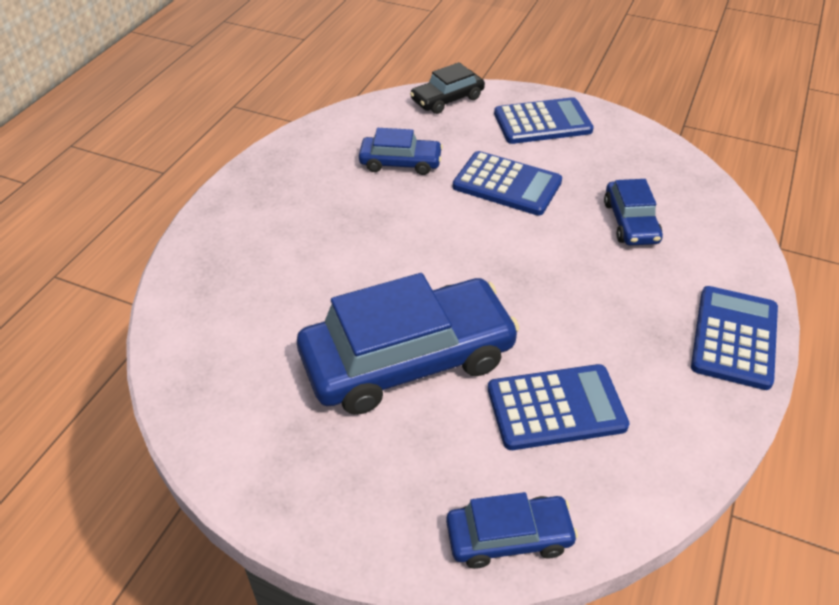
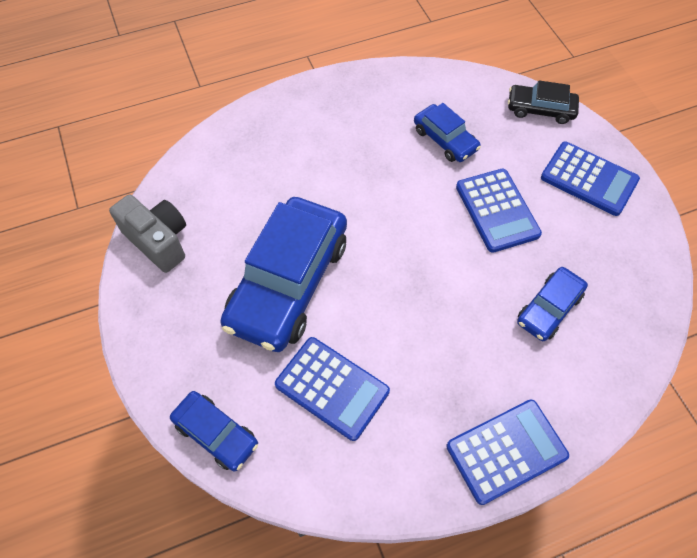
camera: 45 degrees right, 15 degrees up
(225, 426) = (158, 241): none -> grey camera
(408, 359) = (288, 282): blue car -> blue car turned 90 degrees clockwise

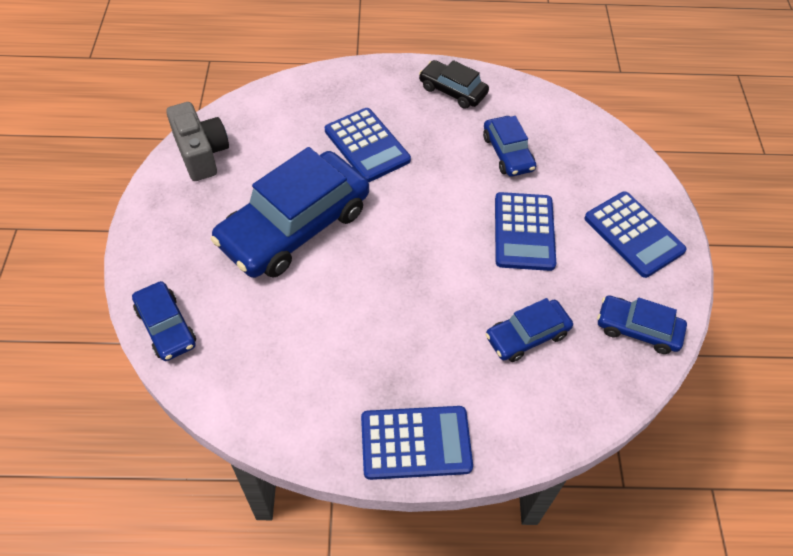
camera: 20 degrees right, 5 degrees down
(332, 388) = (285, 328): blue calculator -> blue calculator (367, 145)
(540, 109) = (619, 156): black car -> black car (452, 91)
(635, 266) = (638, 329): none -> blue car

